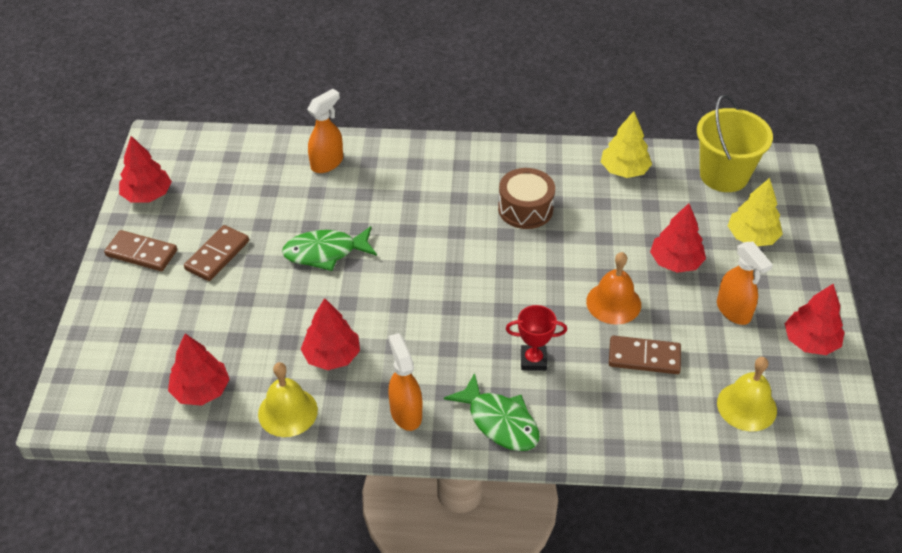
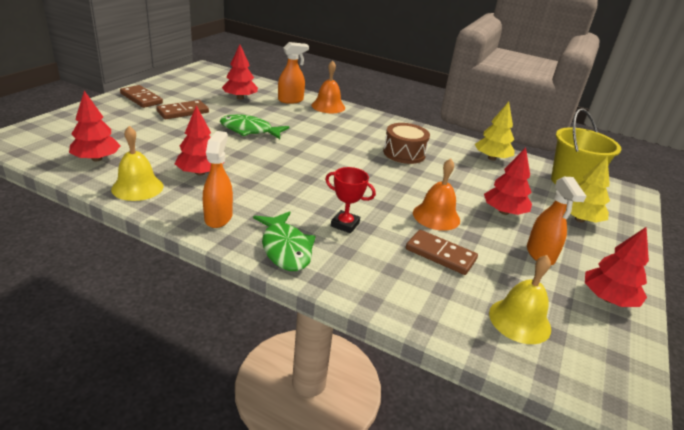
camera: 20 degrees right, 15 degrees down
(147, 195) = (173, 82): red tree -> red tree (240, 98)
(381, 153) = (328, 106): none -> orange bell

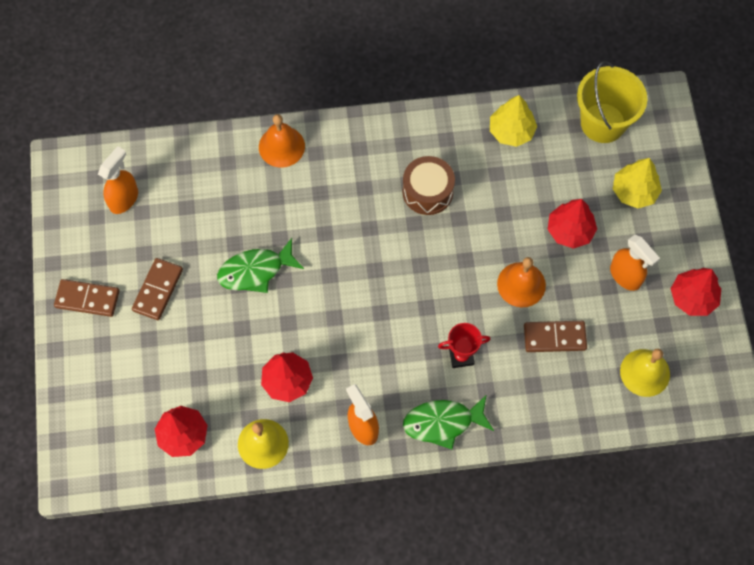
camera: 30 degrees left, 35 degrees up
(240, 98) = (178, 207): red tree -> none
(285, 248) = (443, 422): green fish -> green fish turned 135 degrees clockwise
(291, 100) = (233, 166): orange spray bottle -> orange spray bottle (124, 199)

